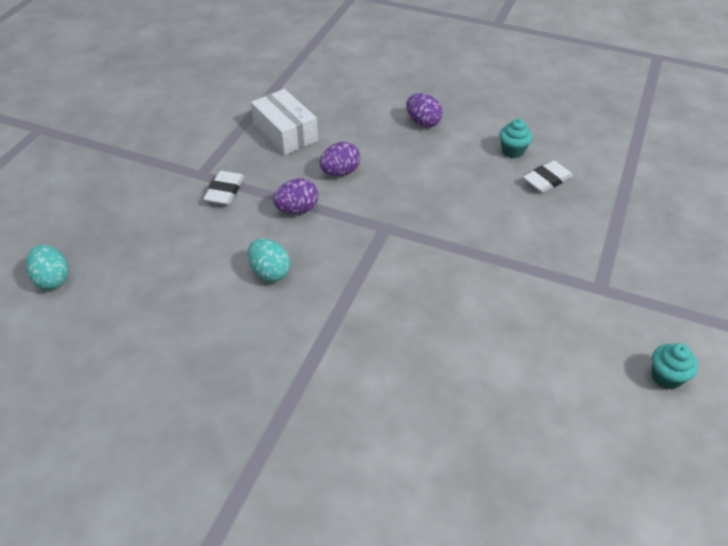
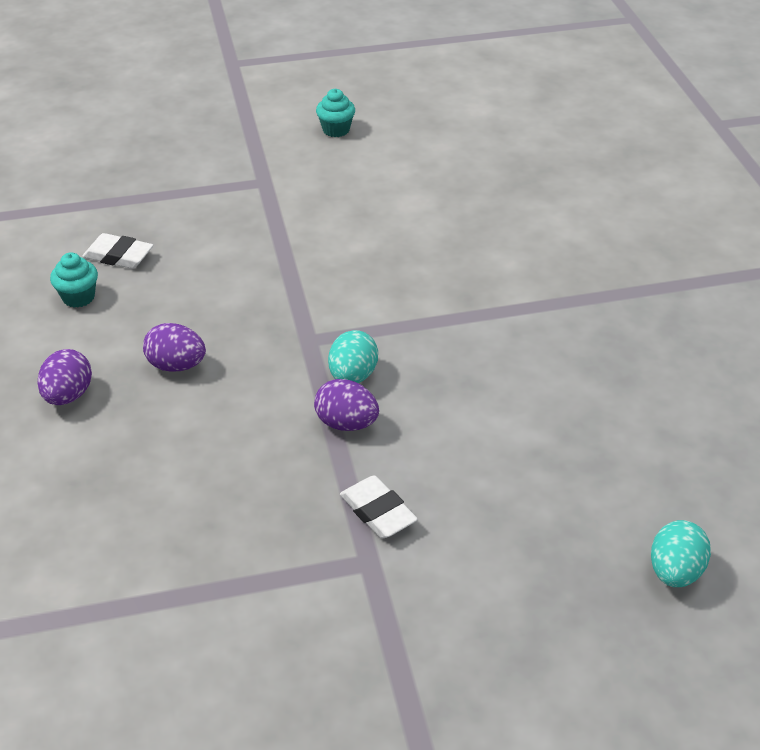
camera: 125 degrees left, 5 degrees down
(225, 191) = (378, 512): white eraser -> white eraser turned 75 degrees clockwise
(270, 272) = (462, 391): turquoise egg -> turquoise egg (353, 376)
(285, 133) = (200, 524): white box -> none
(340, 172) = (242, 422): purple egg -> purple egg (176, 365)

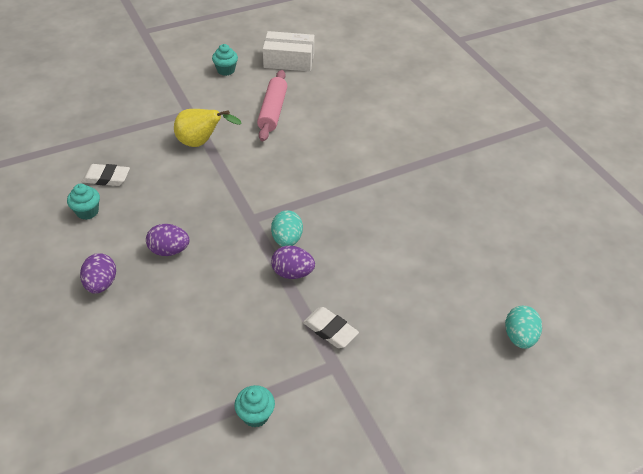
camera: 15 degrees left, 5 degrees up
(230, 608) = (255, 415): none -> turquoise cupcake
(268, 226) = (201, 143): none -> yellow pear
(388, 195) = (273, 111): none -> pink rolling pin
(435, 126) = (289, 61): none -> white box

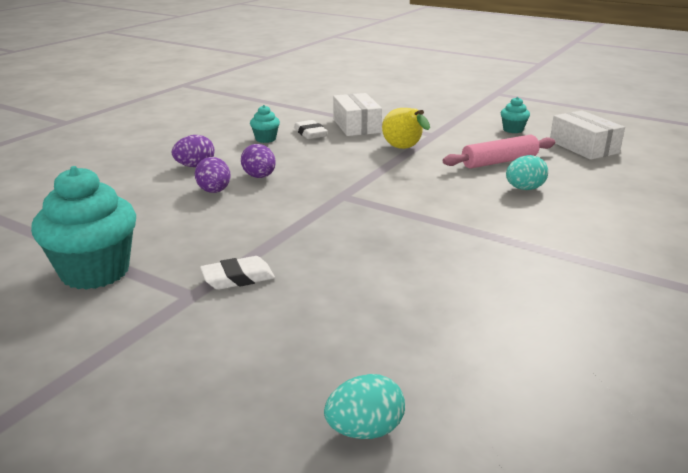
camera: 60 degrees right, 20 degrees down
(122, 143) = (356, 126): none -> white box
(255, 415) = (95, 272): turquoise cupcake -> turquoise cupcake, size x2.13
(287, 239) = (337, 219): turquoise egg -> turquoise egg (524, 189)
(292, 273) = (295, 235): purple egg -> purple egg (214, 191)
(330, 330) = (238, 278): white eraser -> white eraser turned 60 degrees clockwise

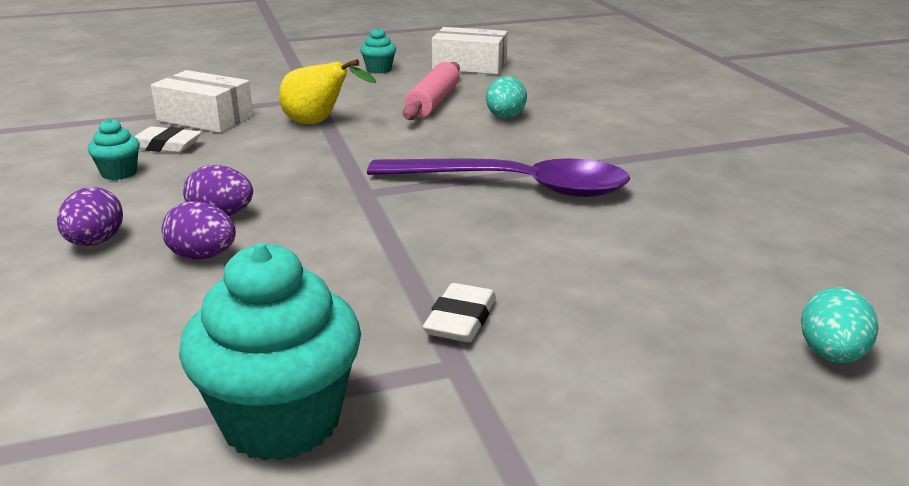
camera: 50 degrees left, 0 degrees up
(426, 230) = (514, 186): none -> purple spoon

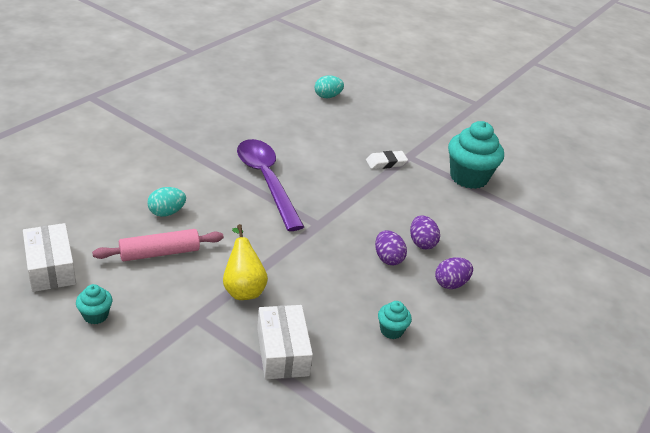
camera: 130 degrees left, 10 degrees up
(165, 146) = (341, 338): white eraser -> none

